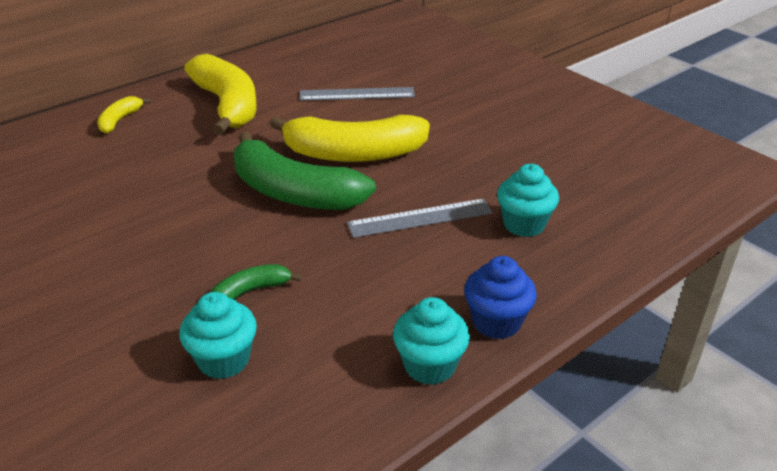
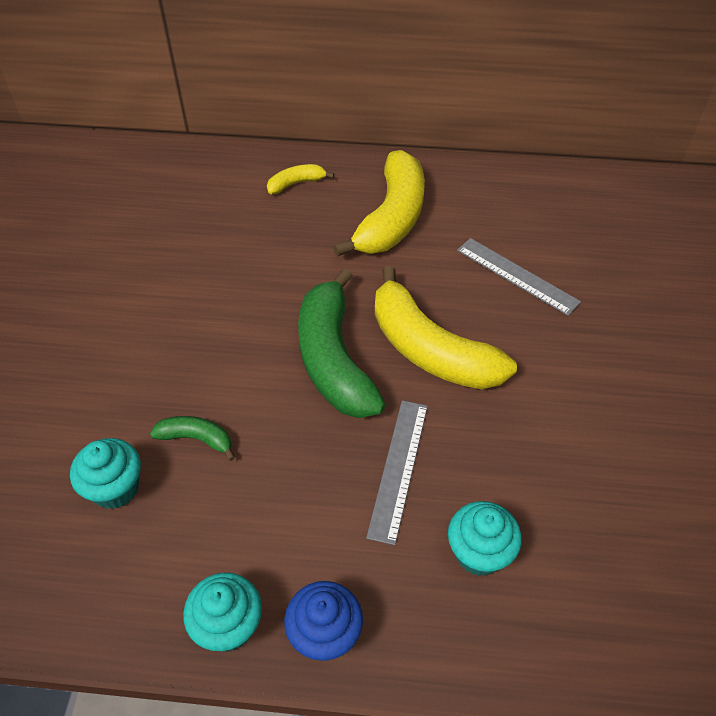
camera: 45 degrees right, 15 degrees up
(420, 218) = (399, 468): grey ruler -> grey ruler turned 75 degrees clockwise

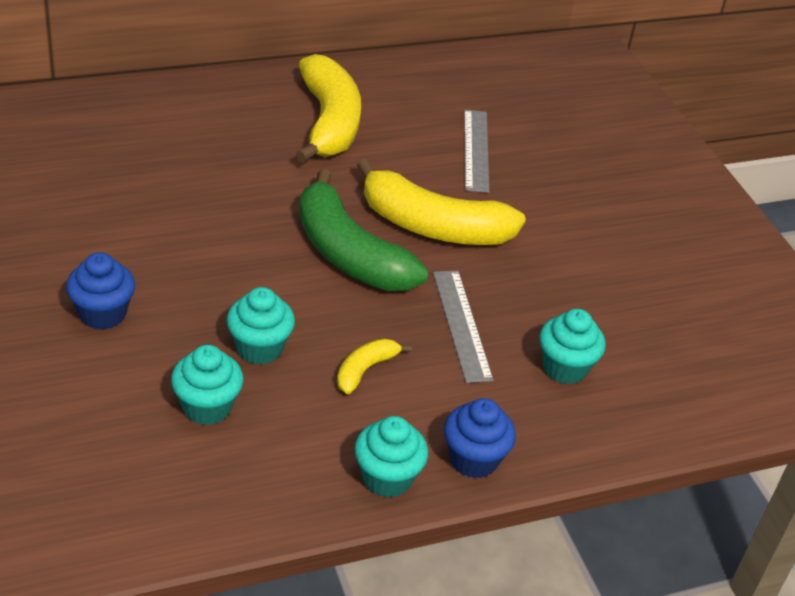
camera: 30 degrees left, 10 degrees down
(89, 365) = (103, 314): none -> blue cupcake
(196, 439) = (259, 348): green banana -> turquoise cupcake
(296, 184) = (210, 108): yellow banana -> yellow banana (365, 370)
(517, 276) = (475, 150): grey ruler -> grey ruler turned 75 degrees clockwise

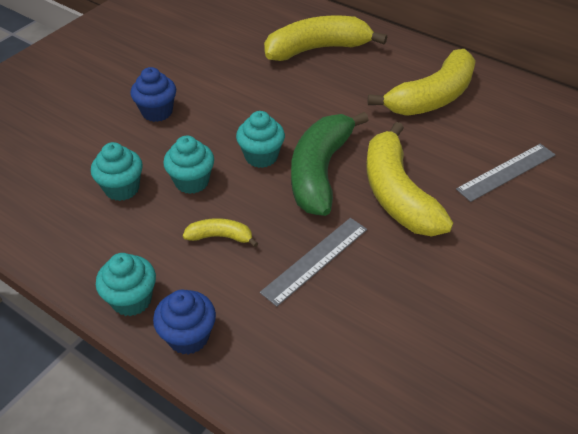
camera: 60 degrees right, 5 degrees up
(151, 140) = (317, 49): none -> yellow banana
(564, 368) = (334, 341): turquoise cupcake -> turquoise cupcake (261, 156)

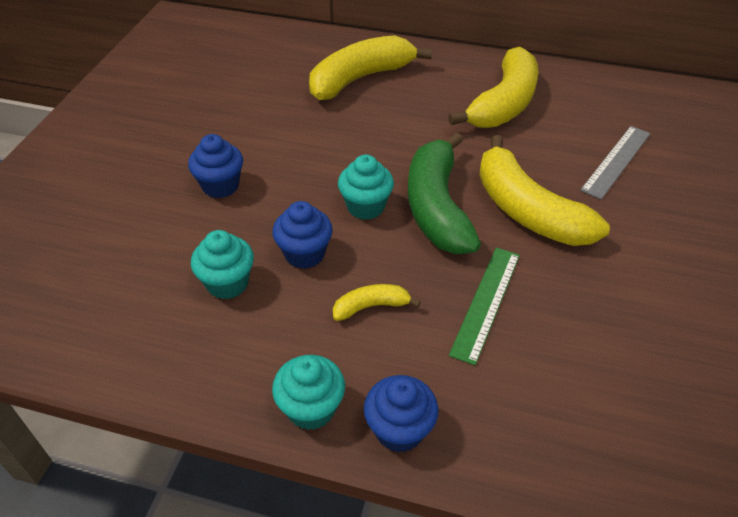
camera: 20 degrees left, 0 degrees up
(192, 182) = (304, 254): turquoise cupcake -> blue cupcake
(315, 260) = (486, 303): grey ruler -> green ruler

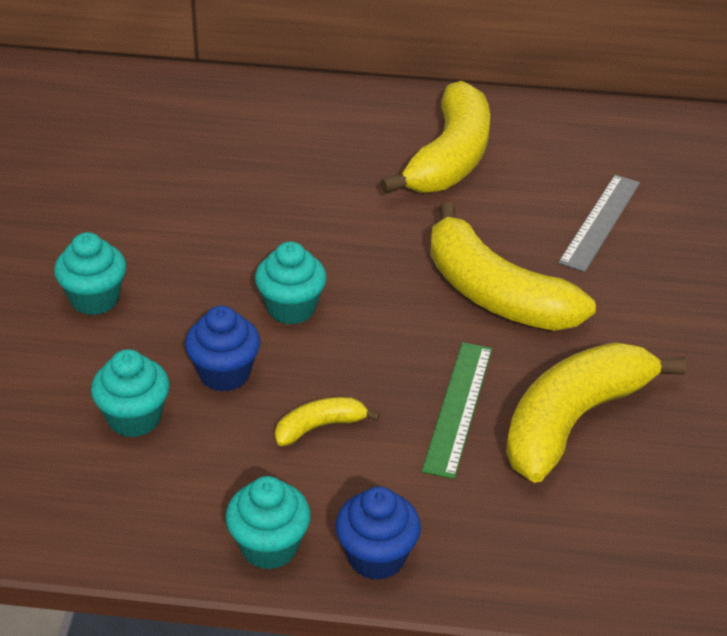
camera: 10 degrees left, 5 degrees down
(220, 186) = (95, 299): blue cupcake -> turquoise cupcake
(360, 79) = (252, 138): yellow banana -> yellow banana (573, 420)
(437, 207) = (382, 300): green banana -> none

